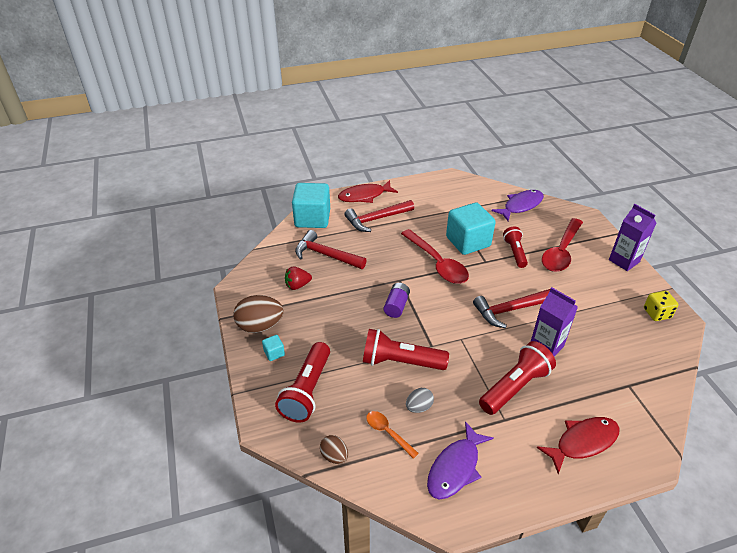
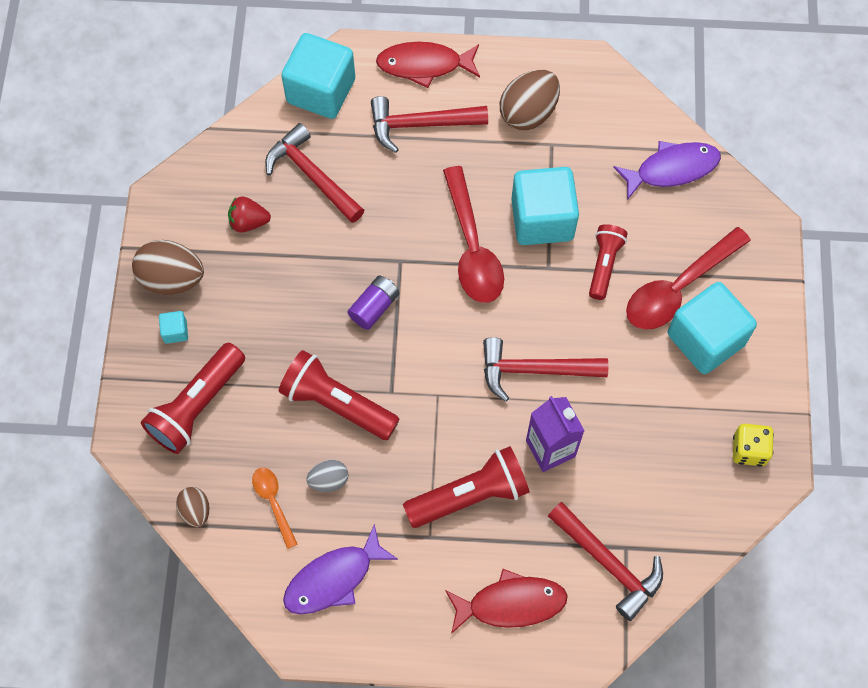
camera: 20 degrees right, 25 degrees up
(431, 201) = (528, 113): none -> brown egg
(592, 270) = (705, 339): none -> turquoise cube
(624, 261) = (767, 338): purple carton -> none
(625, 397) = (609, 563): none -> red hammer

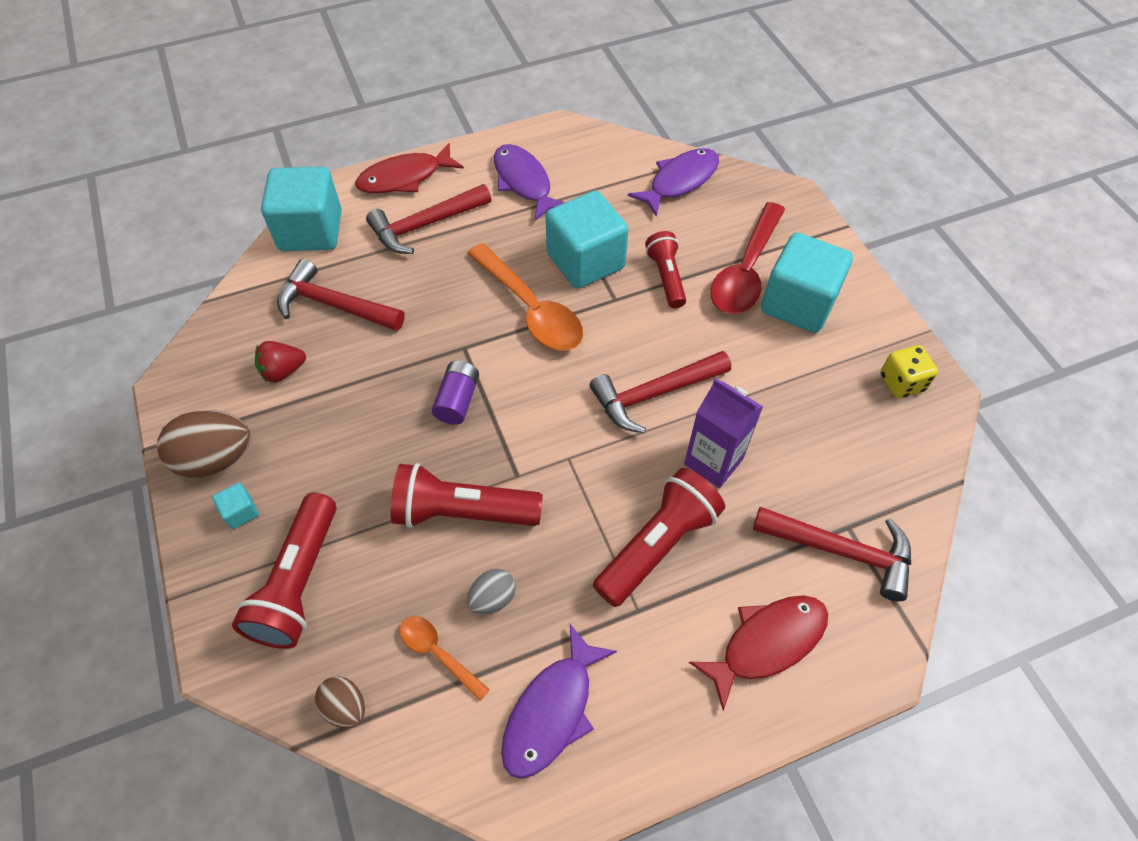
camera: 25 degrees left, 10 degrees down
(472, 247) = (531, 309): red spoon -> orange spoon
(528, 113) = (524, 182): brown egg -> purple fish

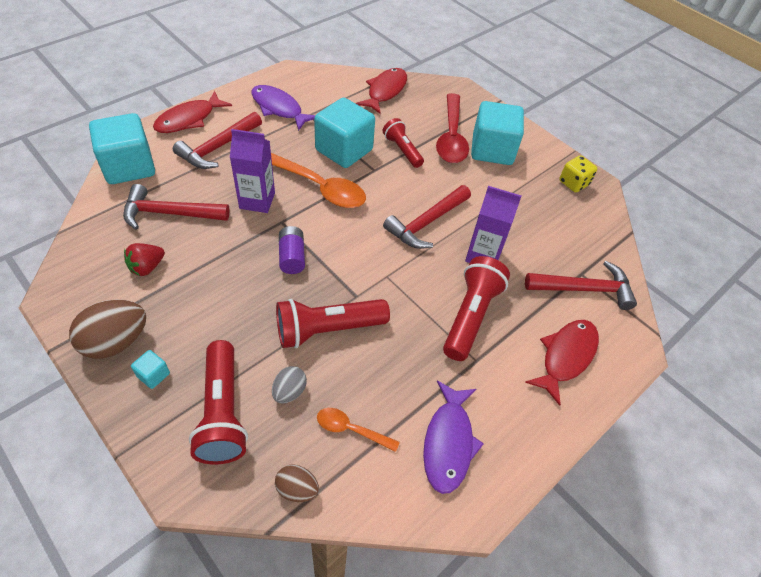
camera: 25 degrees left, 5 degrees down
(445, 311) = (257, 200): none -> purple carton
(492, 599) = (374, 381): grey egg -> grey egg (289, 391)
(680, 181) = (385, 91): purple fish -> red fish

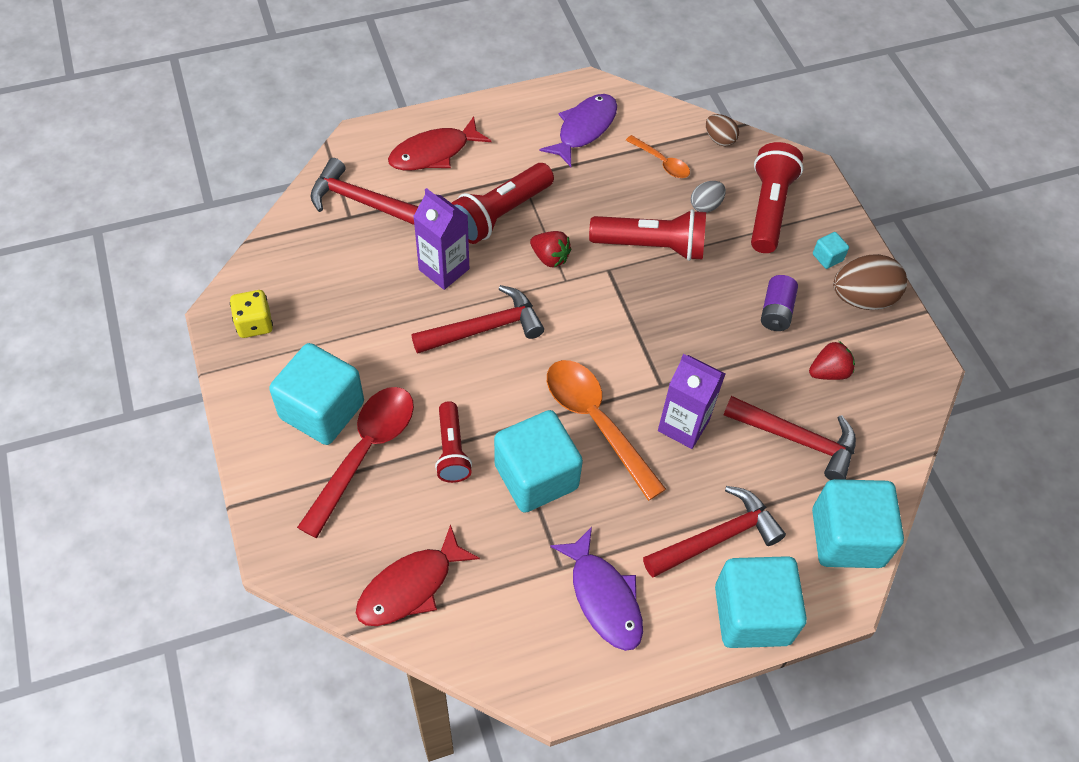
camera: 155 degrees left, 5 degrees up
(189, 119) = (752, 614): red fish -> turquoise cube
(292, 257) = (663, 334): purple battery -> purple battery (776, 311)
(409, 290) = (550, 258): none -> red strawberry

